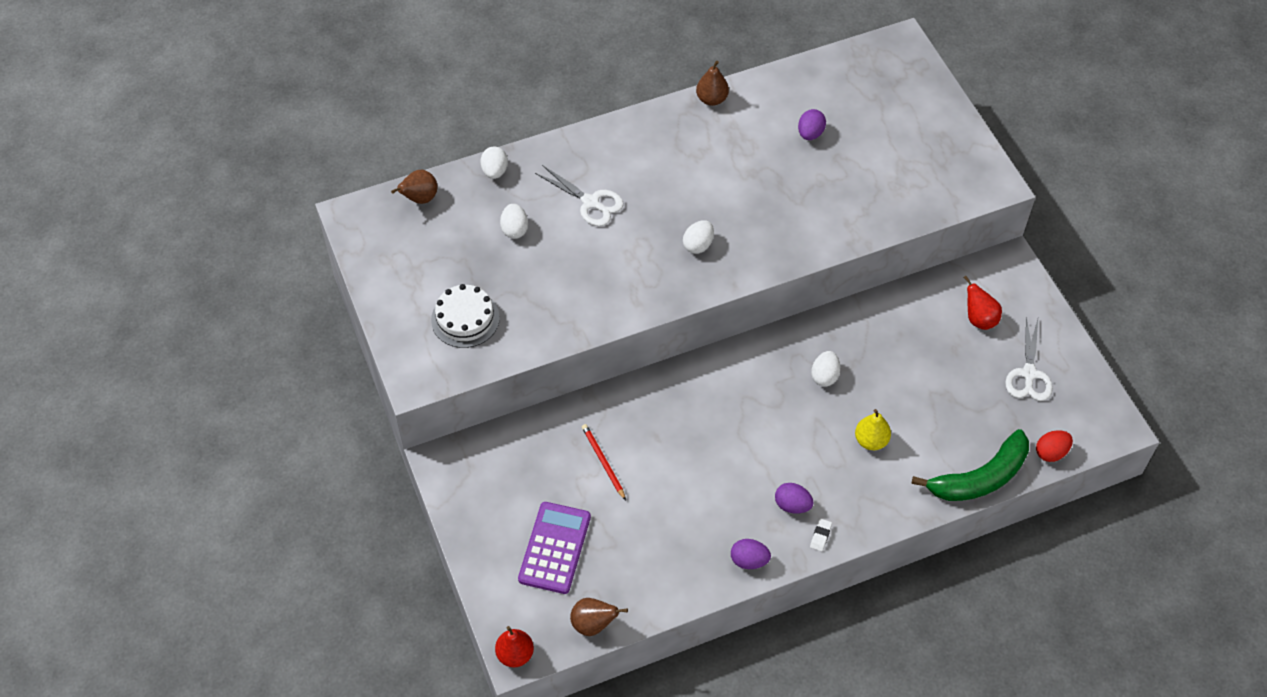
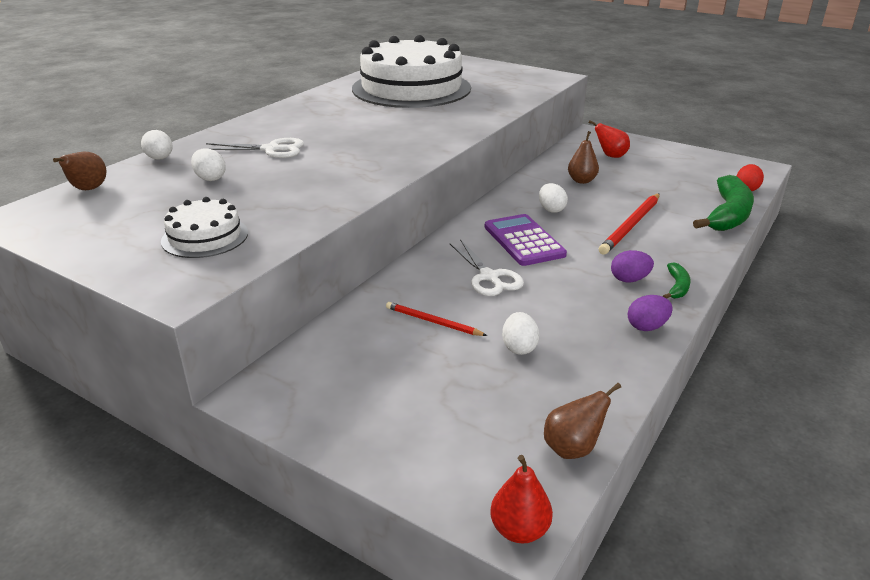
camera: 35 degrees left, 25 degrees down
(555, 548) = (456, 405): purple calculator -> purple calculator (524, 241)
(698, 245) = (390, 143): white egg -> white egg (519, 347)
(712, 99) = (321, 93): brown pear -> brown pear (581, 181)
(810, 133) = (411, 88): purple egg -> white cake
(820, 536) = (677, 287): white eraser -> green banana
(871, 440) = (631, 226): yellow pear -> red pencil
(1029, 374) = (676, 165): white scissors -> white scissors (489, 277)

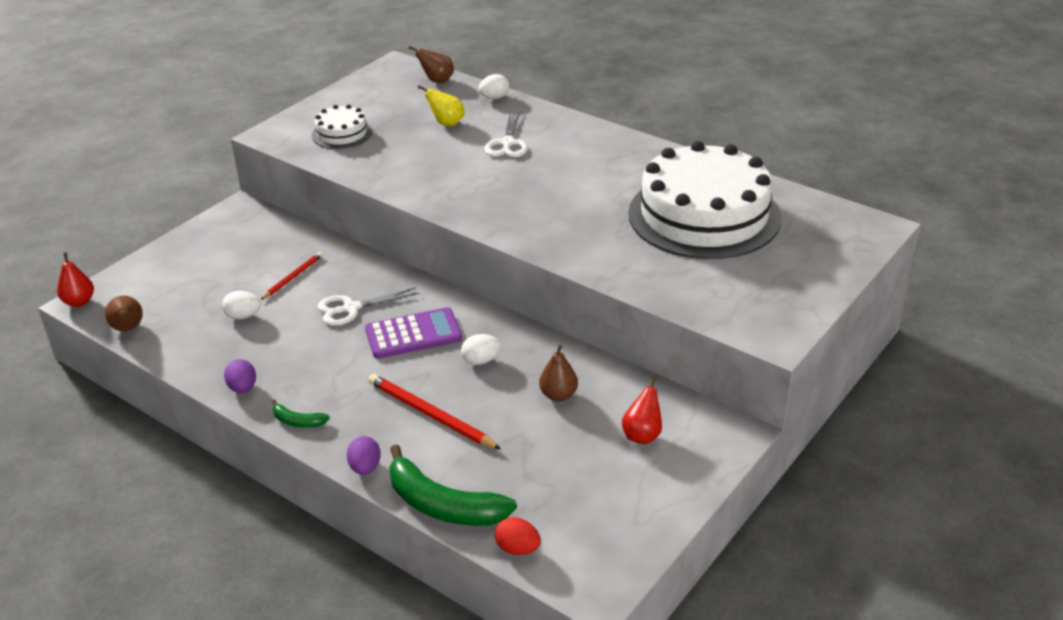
camera: 95 degrees right, 5 degrees up
(210, 178) = (447, 123): white egg -> yellow pear
(629, 279) = (320, 392): purple egg -> purple egg (365, 468)

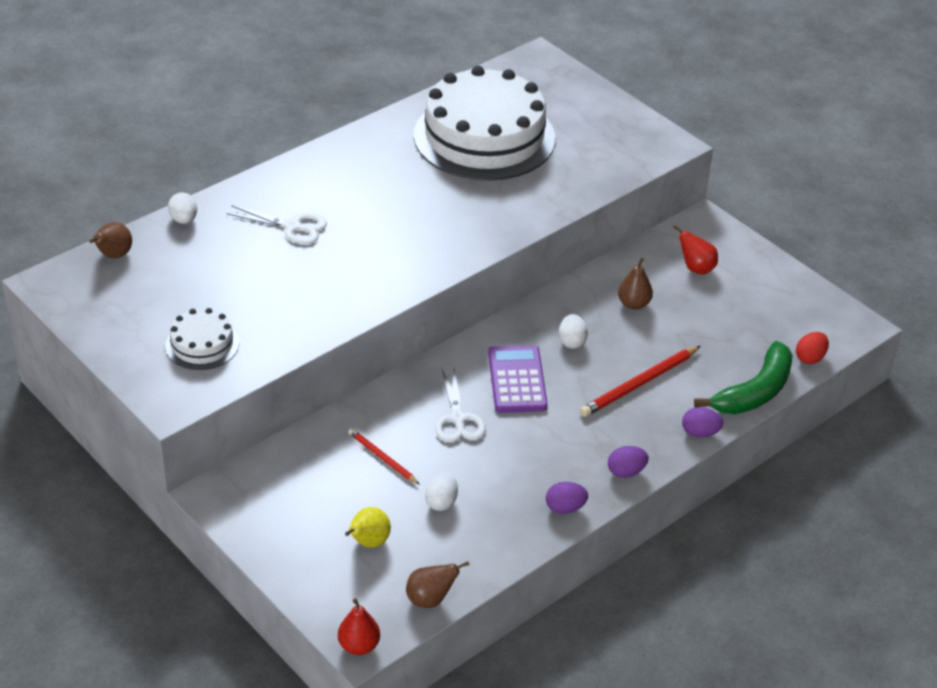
camera: 80 degrees left, 5 degrees up
(297, 421) = (626, 472): green banana -> purple egg
(447, 123) = (224, 262): yellow pear -> yellow pear (368, 542)

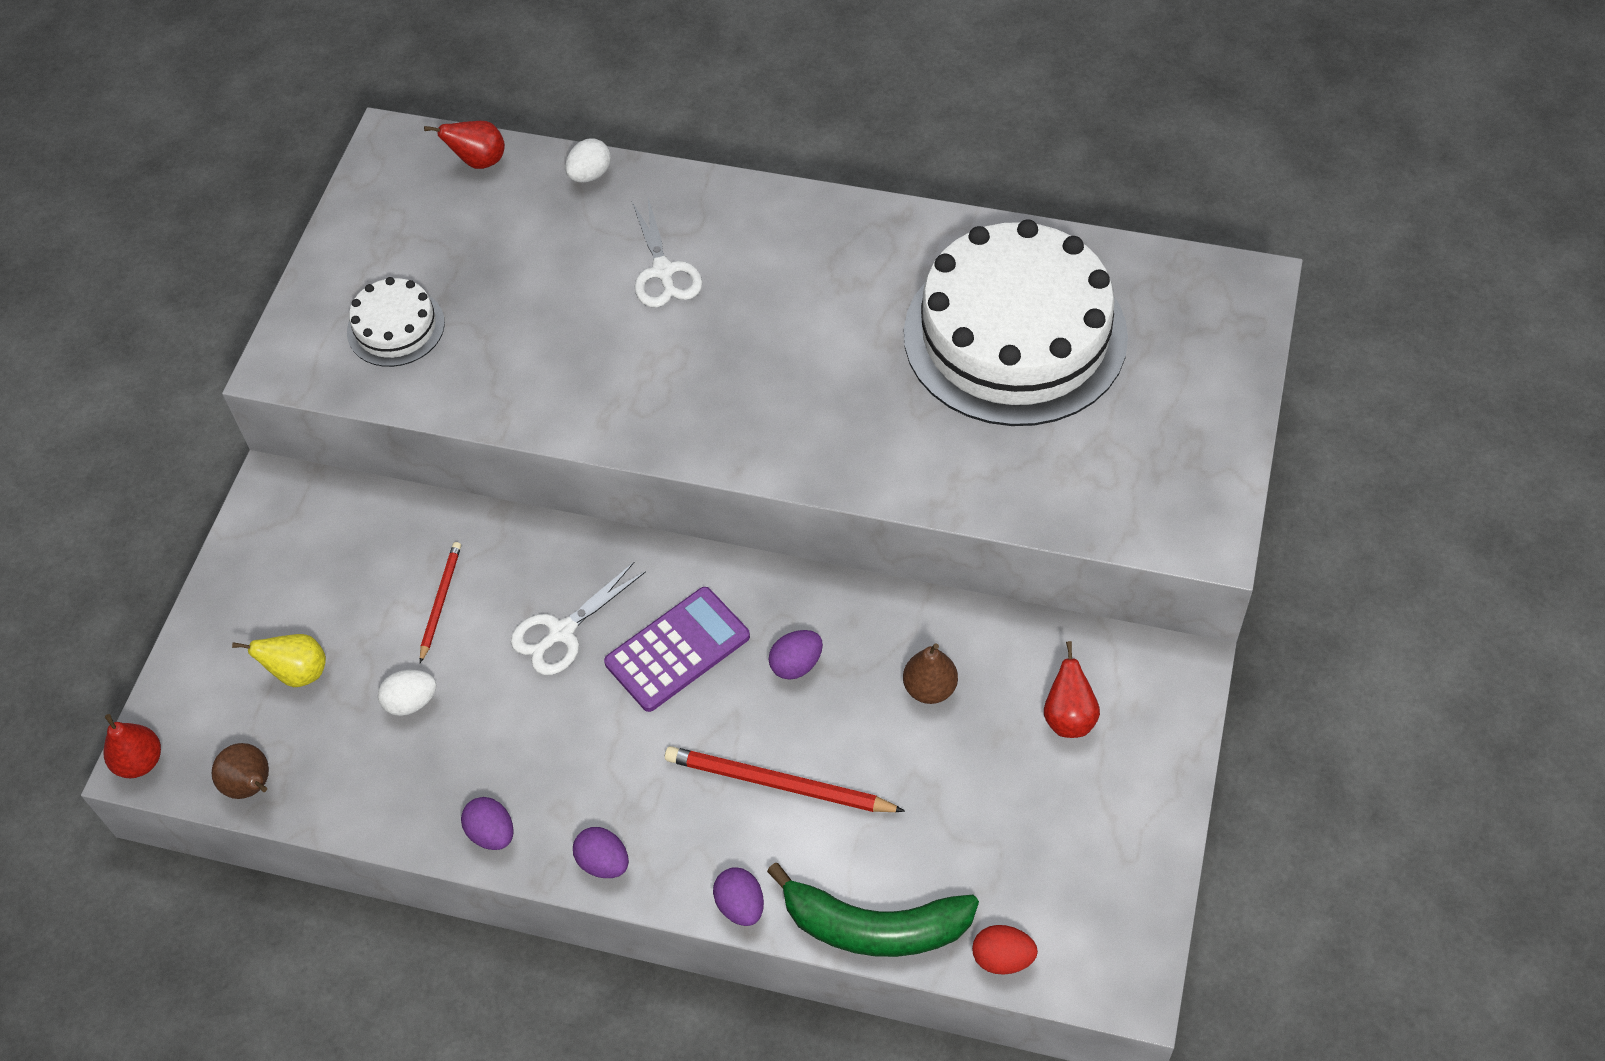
camera: 60 degrees right, 15 degrees up
(113, 255) = (479, 161): brown pear -> red pear
(572, 342) = (796, 664): white egg -> purple egg

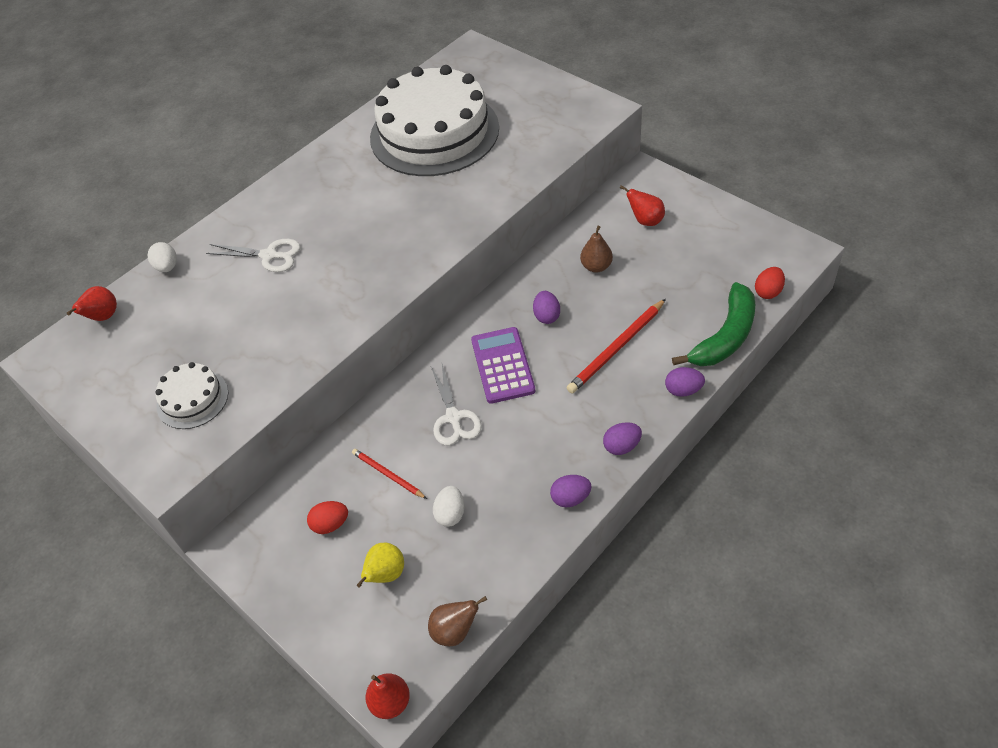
camera: 60 degrees left, 5 degrees down
(344, 577) = (330, 524): none -> red egg

